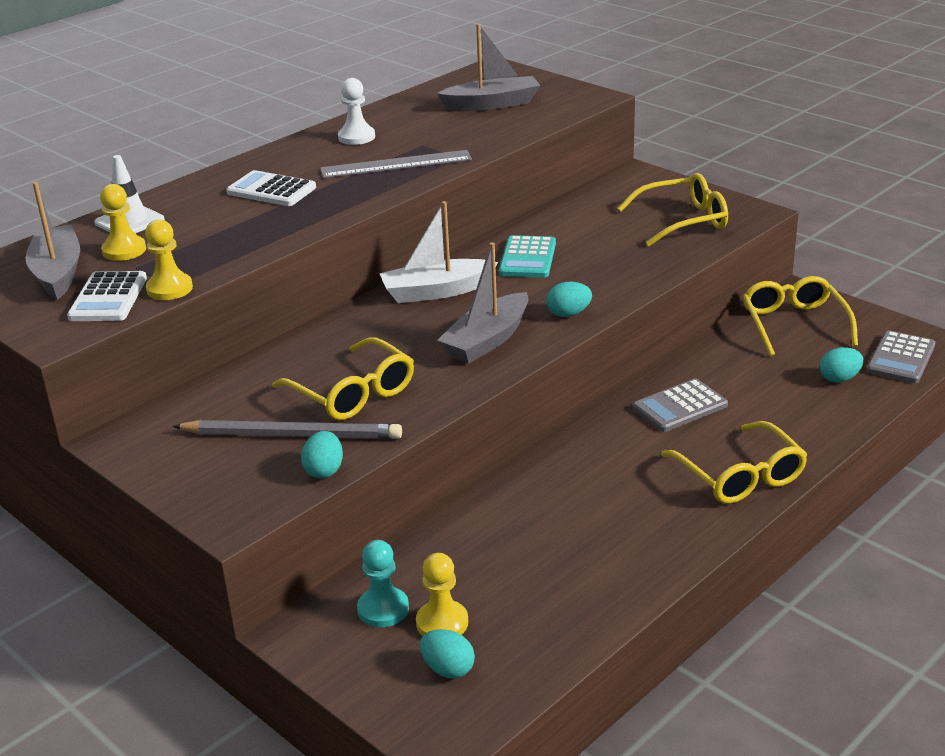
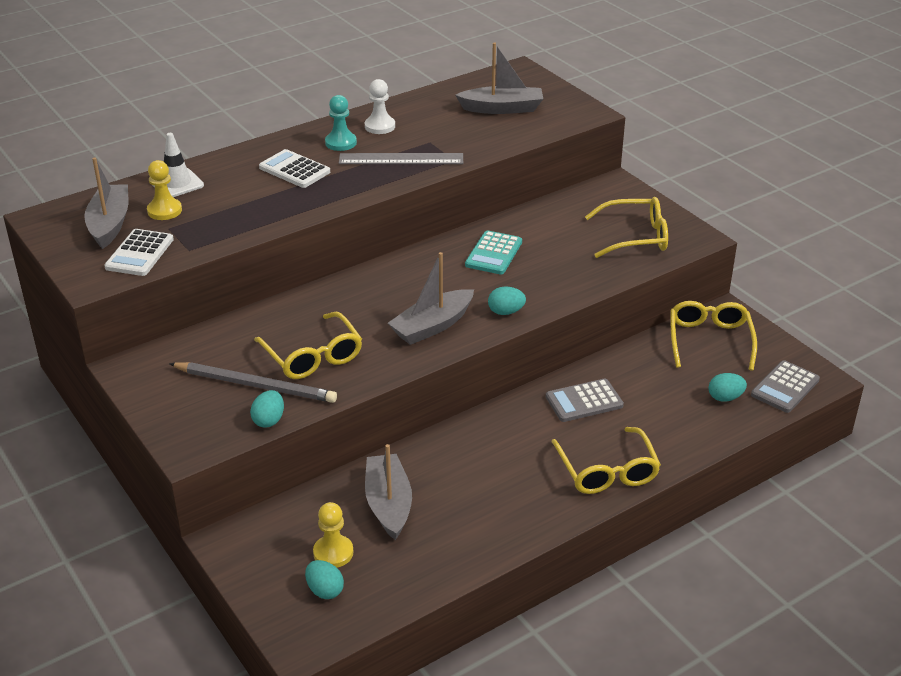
camera: 10 degrees right, 5 degrees up
(169, 289) = (187, 252): yellow pawn -> none
(383, 609) = (294, 534): turquoise pawn -> turquoise pawn (341, 143)
(436, 291) = (409, 274): white boat -> none
(490, 555) = (388, 504): none -> grey boat

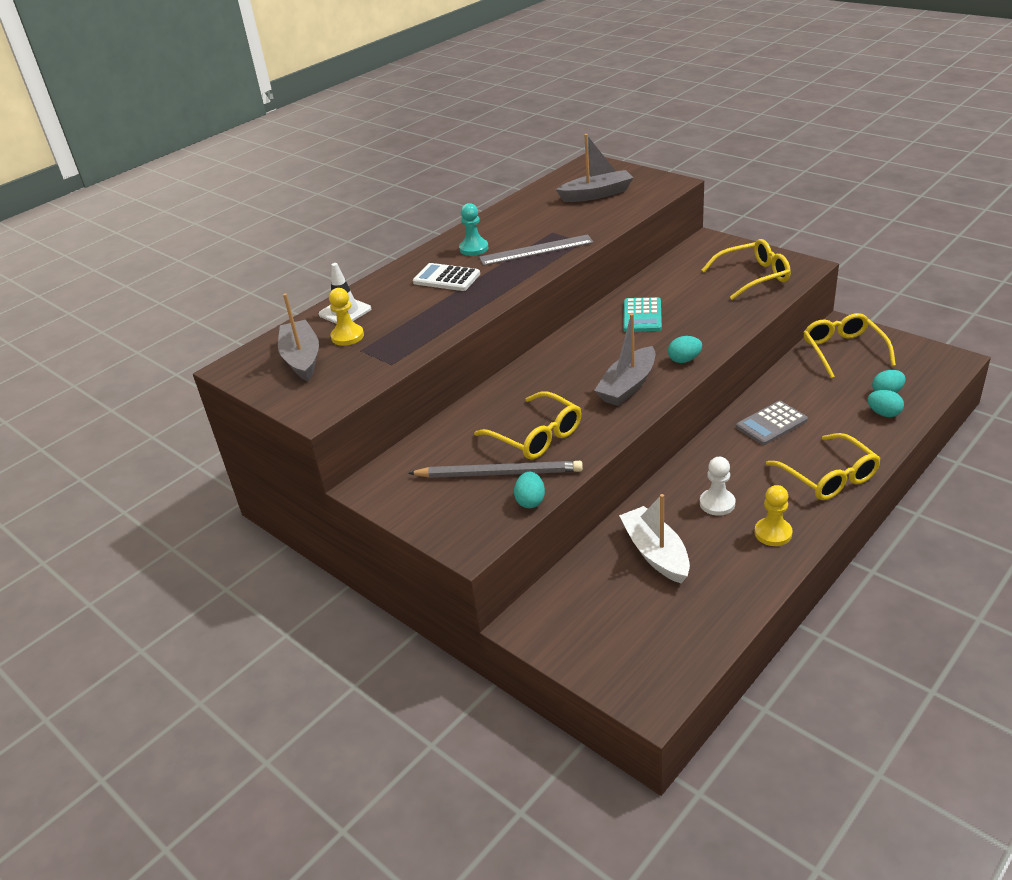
camera: 10 degrees left, 0 degrees up
(139, 253) = (346, 377): white calculator -> none
(325, 590) = (644, 646): turquoise egg -> turquoise egg (883, 413)
(333, 553) = (631, 609): yellow pawn -> yellow pawn (773, 533)
(380, 126) = (500, 229): white pawn -> white pawn (717, 503)
(388, 504) = (655, 553): grey boat -> white boat
(785, 387) = (929, 373): grey calculator -> none

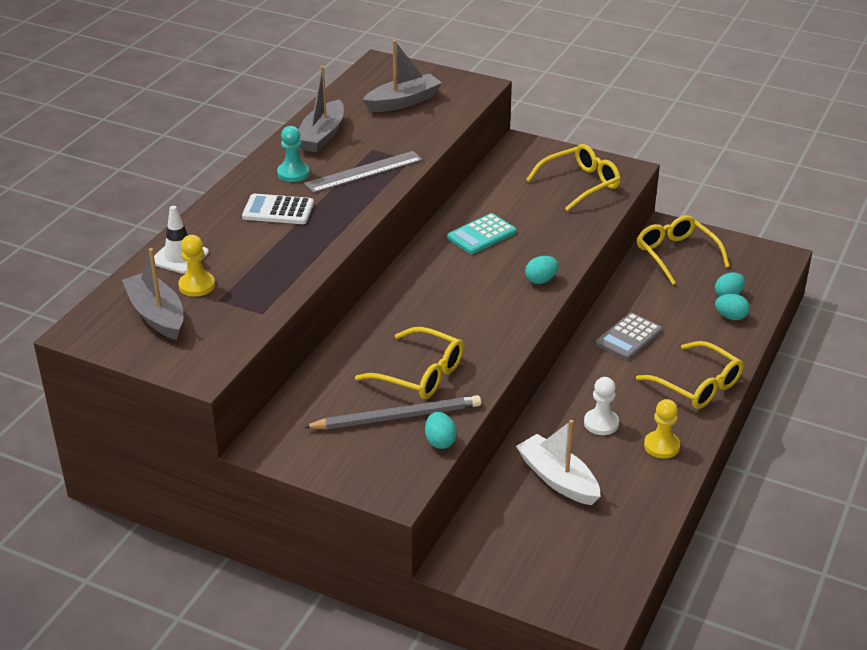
camera: 20 degrees left, 0 degrees up
(628, 386) = (494, 313): grey boat -> grey boat (322, 136)
(642, 316) = (481, 235): turquoise calculator -> turquoise calculator turned 60 degrees clockwise

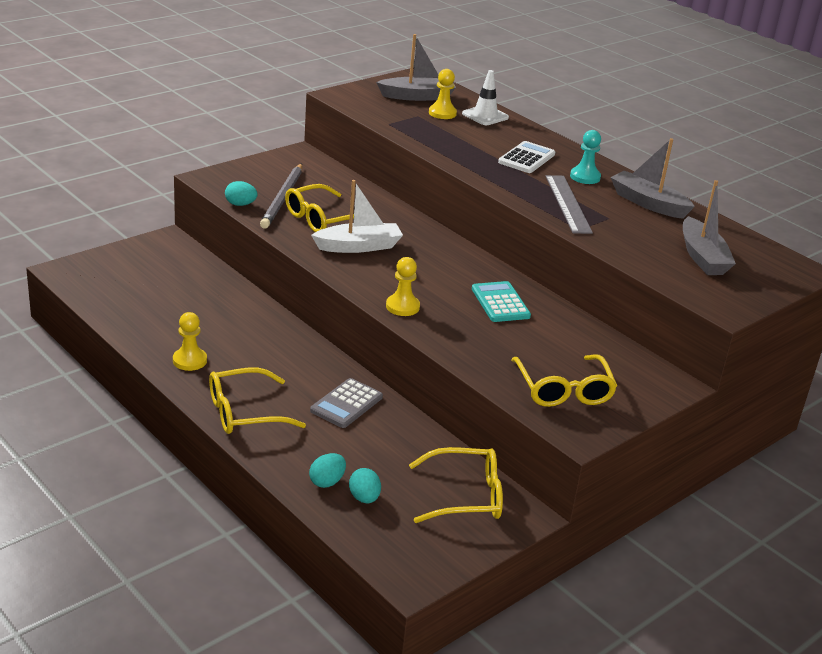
camera: 110 degrees right, 5 degrees down
(541, 280) = (402, 307): turquoise egg -> yellow pawn
(558, 479) = (204, 302): white boat -> white boat (358, 246)
(601, 423) = (245, 343): white pawn -> none
(629, 337) = (346, 404): grey calculator -> grey calculator turned 120 degrees counterclockwise

